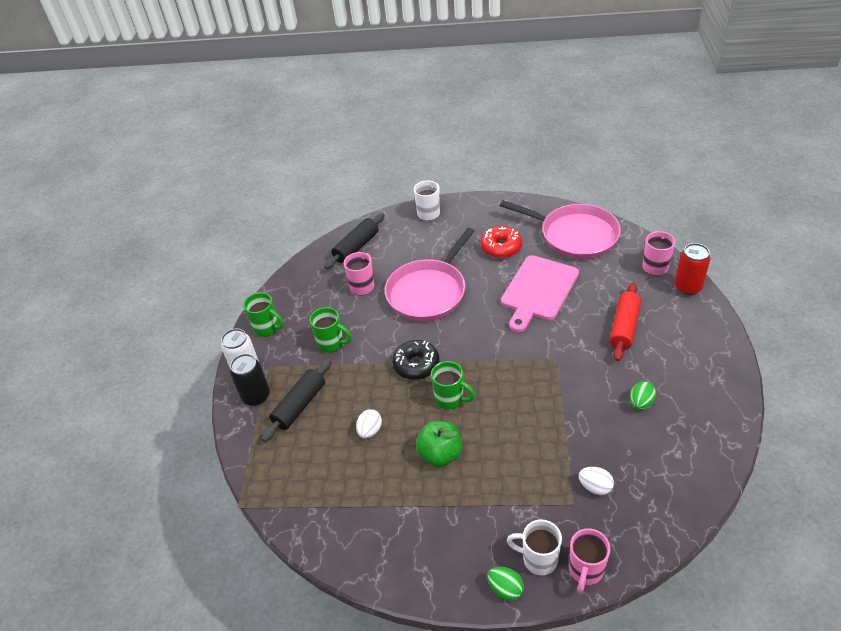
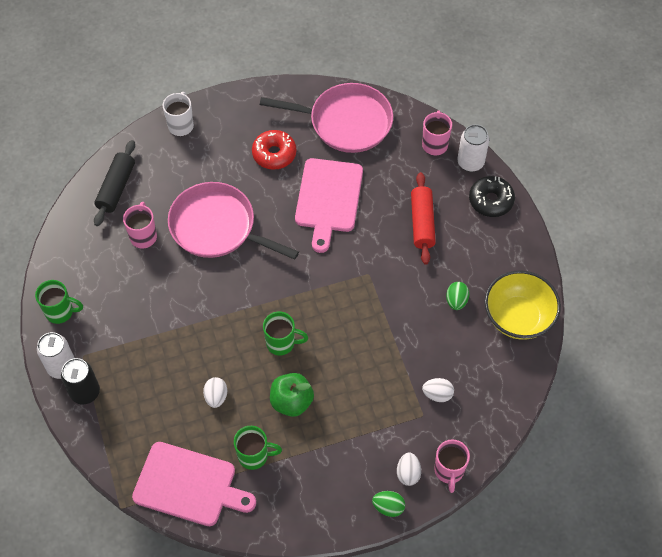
camera: 25 degrees left, 15 degrees up
(299, 405) = (134, 389): black rolling pin -> none
(310, 505) = (188, 485): none -> pink cutting board
(332, 343) = (138, 313): green mug -> green mug (254, 456)
(416, 365) = (235, 314): black donut -> black donut (491, 200)
(428, 292) = (217, 227): pink pan -> pink pan turned 105 degrees clockwise
(538, 559) = (408, 473): white mug -> white egg
(687, 287) = (470, 162): red can -> white can
(705, 434) = (518, 317): none -> yellow bowl

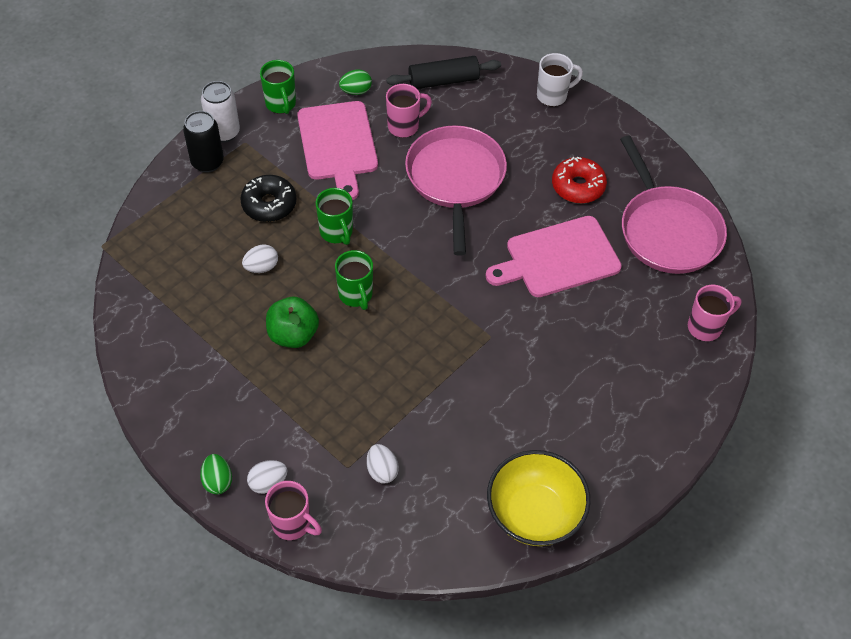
camera: 60 degrees right, 5 degrees down
(188, 485) = (152, 289): pink cutting board -> pink cutting board (338, 144)
(254, 456) = (213, 330): green mug -> green mug (337, 232)
(422, 223) = (592, 360): red rolling pin -> none
(449, 471) = (292, 524): pink mug -> pink mug turned 120 degrees counterclockwise
(456, 301) = (514, 438): green egg -> green egg (356, 91)
(470, 162) = (709, 374): white can -> none
(491, 200) = (673, 417): black donut -> black donut (269, 204)

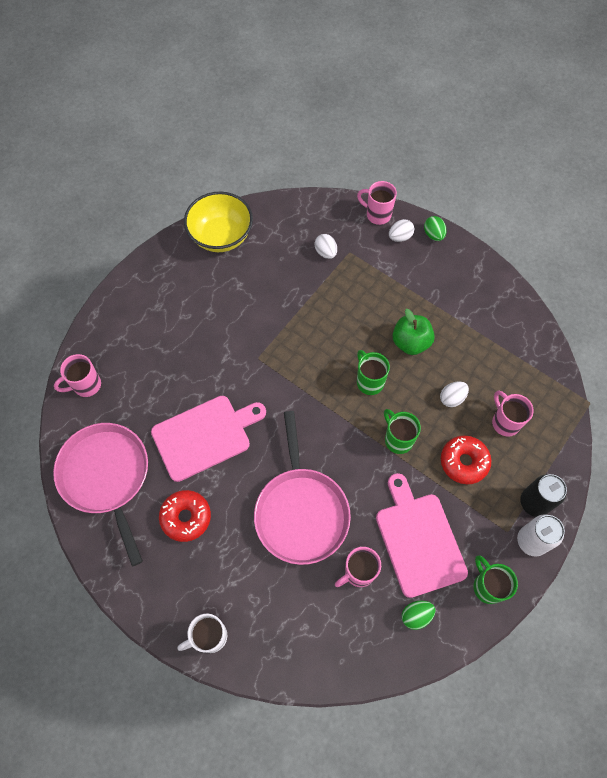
camera: 175 degrees right, 10 degrees up
(209, 237) = (505, 422): none -> pink mug
(269, 204) = (464, 462): black donut -> red donut
(443, 81) = (327, 644): black rolling pin -> none

